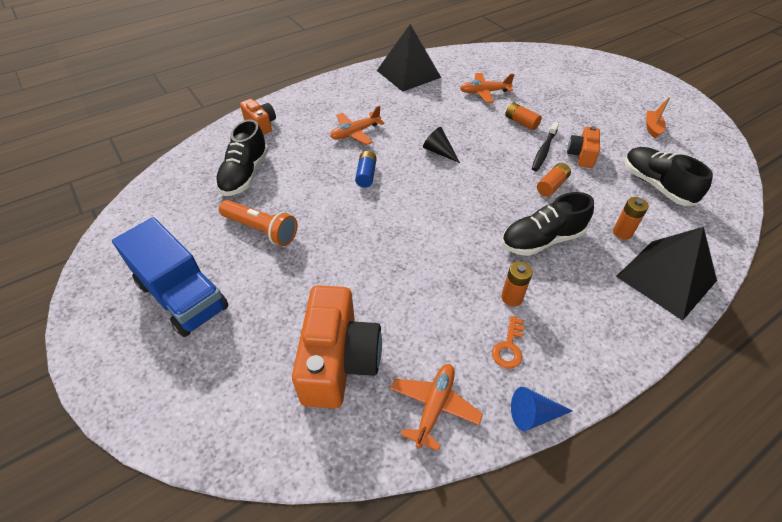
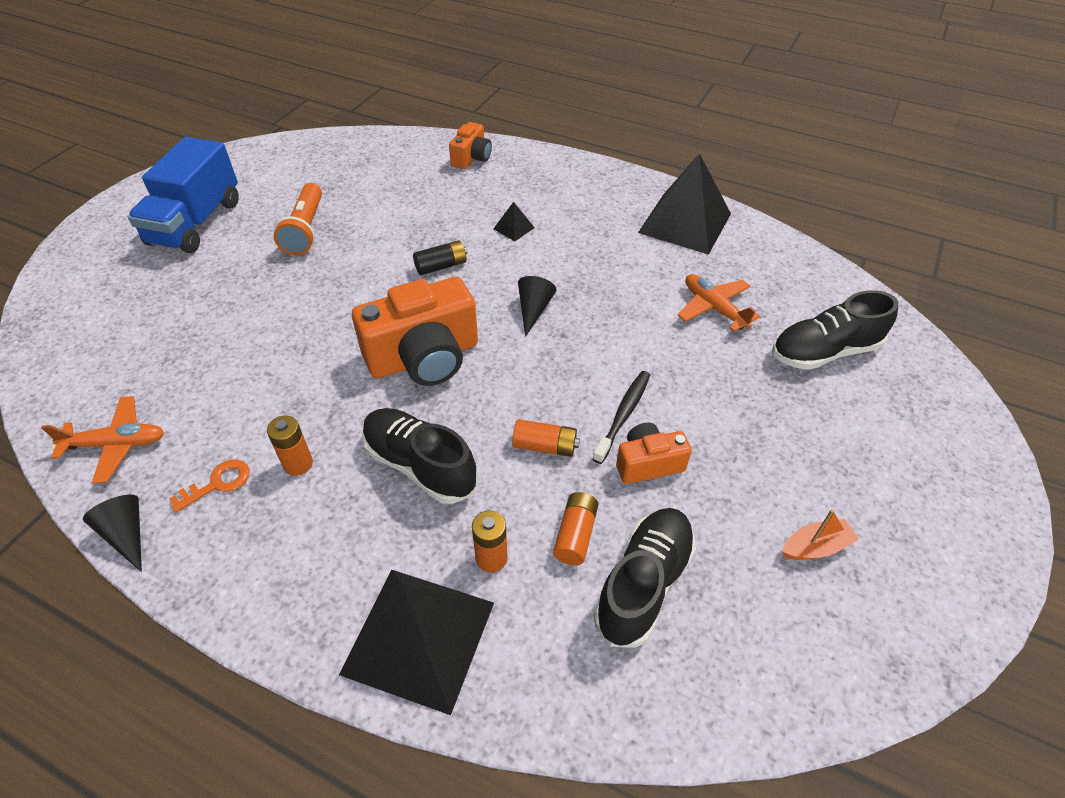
camera: 60 degrees right, 0 degrees up
(245, 174) = (381, 184): black shoe -> black shoe (824, 352)
(339, 361) = (153, 352): orange camera -> orange camera (424, 357)
(355, 133) = (514, 228): orange plane -> black pyramid
(366, 175) = (441, 266): blue battery -> black battery
(508, 347) = (218, 483): orange key -> orange key turned 150 degrees clockwise
(521, 122) = (673, 370): orange battery -> orange battery (575, 535)
(533, 415) = (126, 534): blue cone -> black cone
(544, 150) = (623, 415): black toothbrush -> black toothbrush turned 120 degrees clockwise

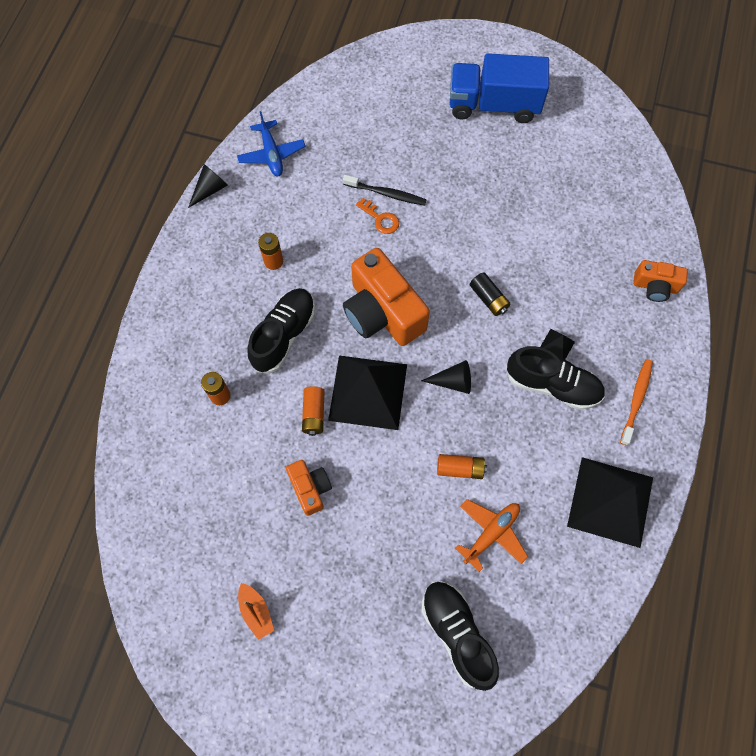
camera: 80 degrees right, 20 degrees up
(116, 444) = (271, 154): orange plane -> blue plane
(218, 483) = (251, 222): orange key -> orange key (380, 219)
(305, 230) = (507, 184): orange flashlight -> none
(419, 637) = (164, 366): black pyramid -> black pyramid (368, 392)
(575, 535) = (244, 445): orange battery -> orange battery (460, 468)
(585, 189) = (636, 400): none -> orange toothbrush
(623, 415) = (353, 466): black toothbrush -> black toothbrush (386, 194)
(643, 584) = (213, 493): black shoe -> black shoe (552, 385)

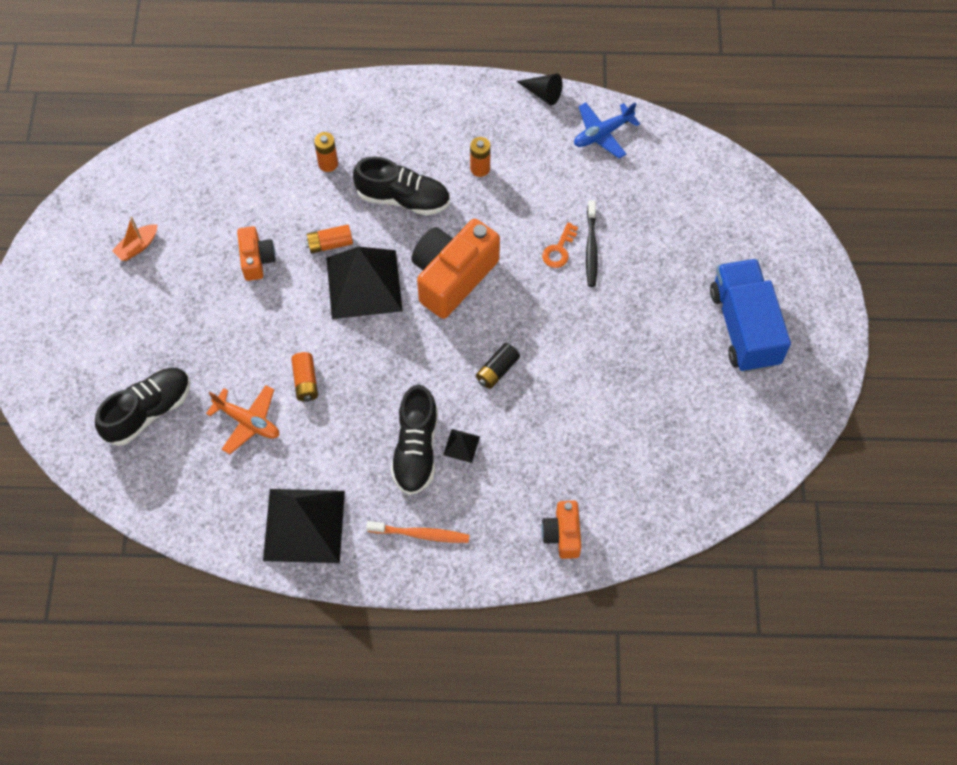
camera: 75 degrees right, 5 degrees down
(310, 488) = (256, 259): orange camera -> orange camera turned 60 degrees counterclockwise
(453, 381) = (395, 356): black cone -> none

